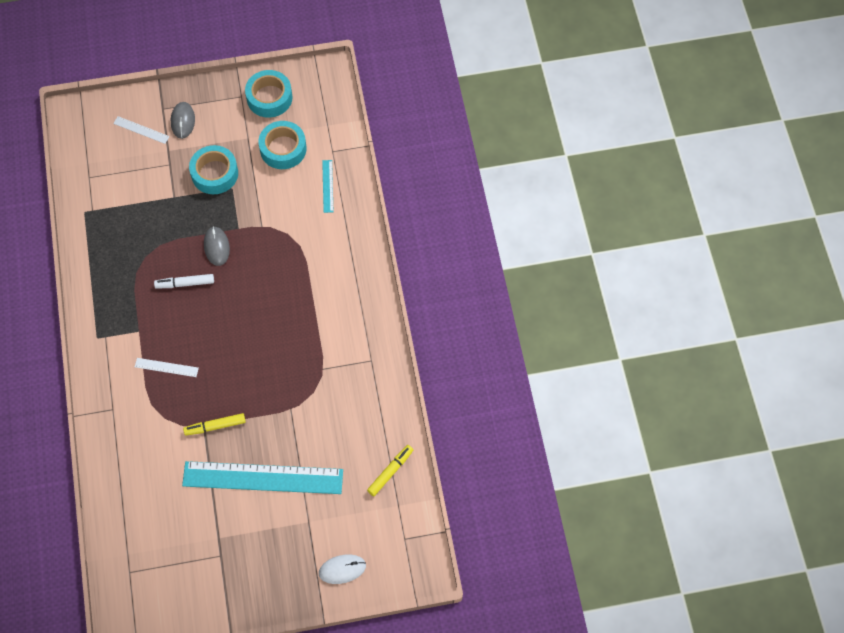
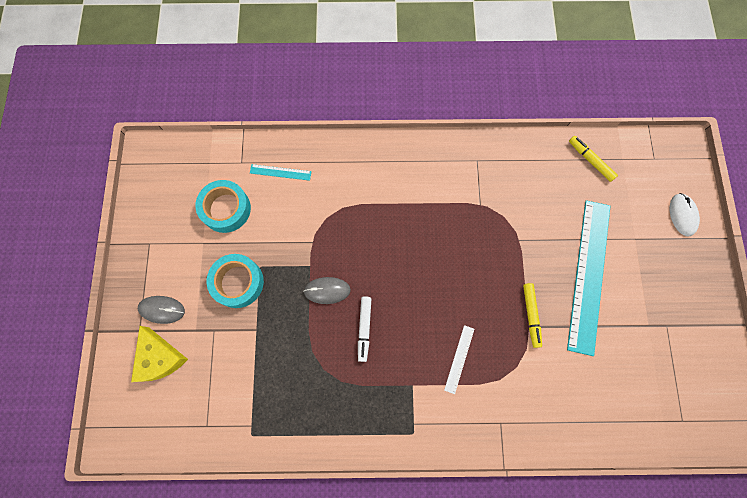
camera: 80 degrees left, 10 degrees up
(141, 130) = (160, 358): white ruler -> yellow cheese
(269, 98) = (159, 215): turquoise tape -> none

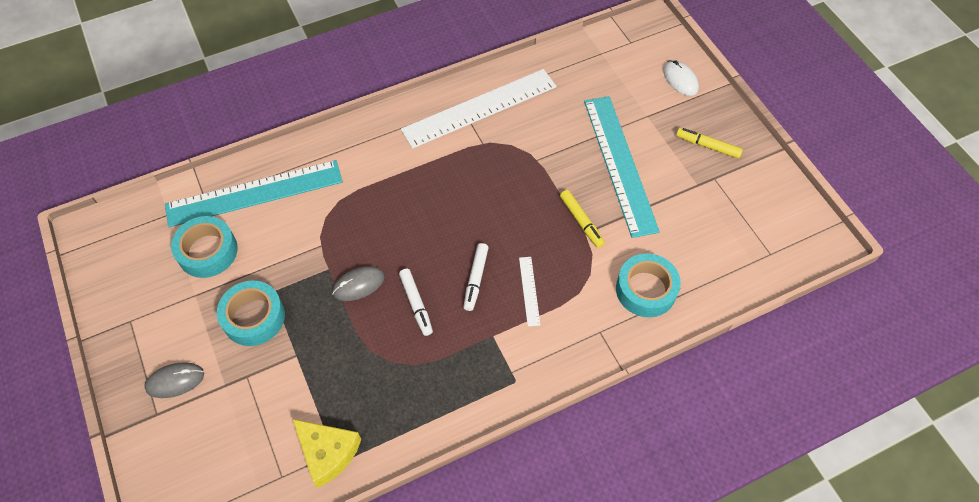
camera: 25 degrees left, 15 degrees down
(160, 358) = (194, 431): yellow cheese -> yellow cheese (327, 453)
(280, 172) = (254, 193): turquoise ruler -> turquoise ruler, size x2.42
(420, 328) = (475, 279): none -> white marker
(492, 170) = (480, 108): none -> white ruler
(557, 403) = (646, 289): none -> turquoise tape
(590, 160) = (571, 65): yellow marker -> yellow marker (707, 146)

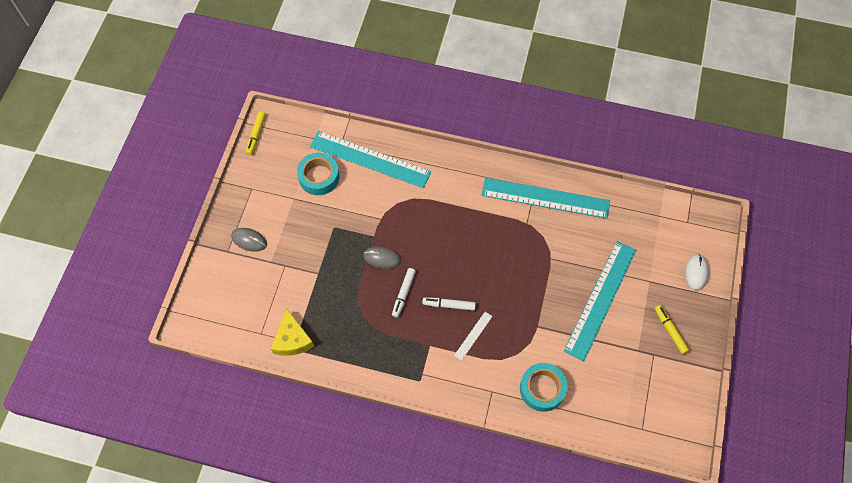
camera: 40 degrees right, 5 degrees up
(254, 317) = (313, 234): turquoise tape -> none
(475, 279) = (449, 305): white marker -> white marker turned 45 degrees clockwise
(480, 108) = (545, 198): white ruler -> turquoise ruler
(581, 221) = (542, 318): yellow marker -> yellow marker (256, 135)

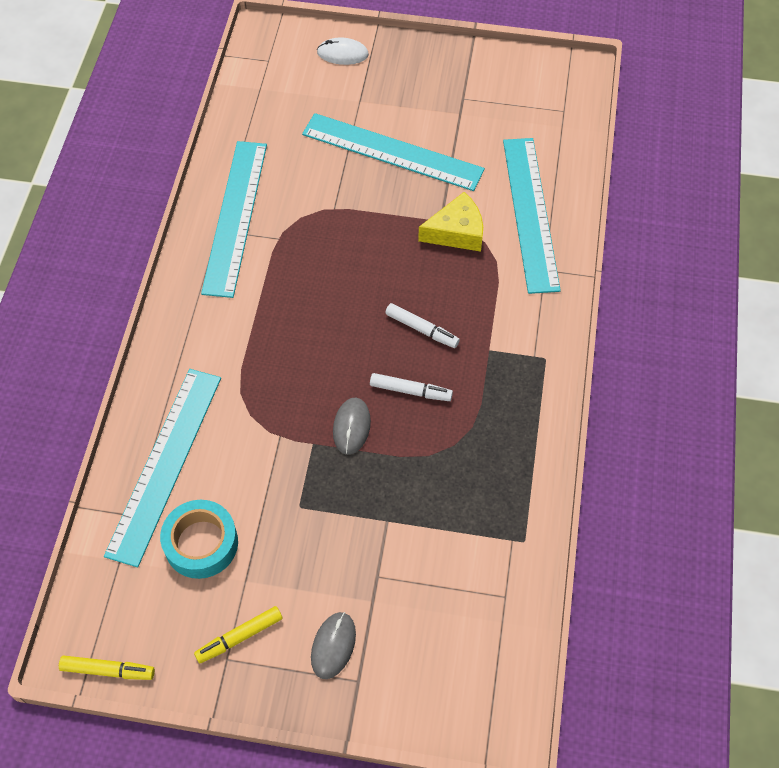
camera: 95 degrees left, 5 degrees down
(292, 339) = (508, 545): yellow cheese -> yellow cheese (456, 232)
(449, 305) = (422, 329): white marker -> white marker turned 60 degrees counterclockwise
(473, 335) = (466, 296): white ruler -> none
(542, 389) = (530, 213): turquoise tape -> turquoise ruler
(670, 330) = (428, 81): yellow marker -> yellow marker (239, 637)

